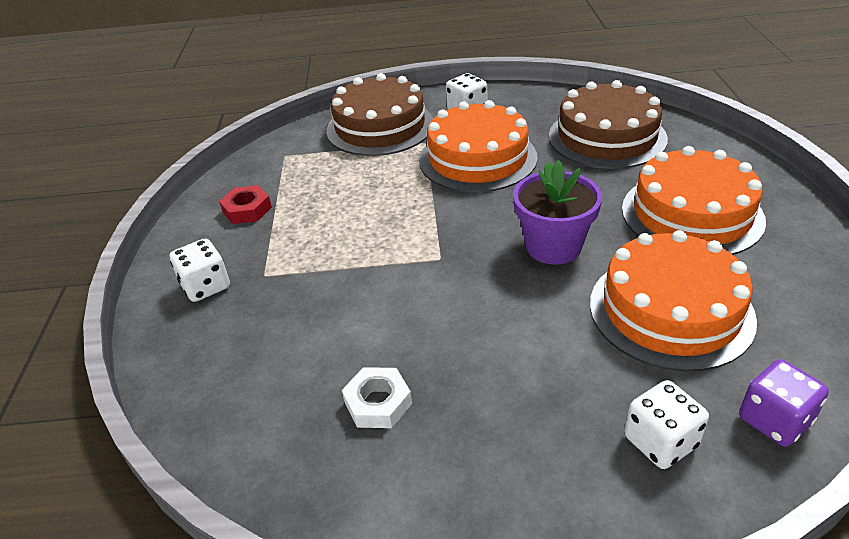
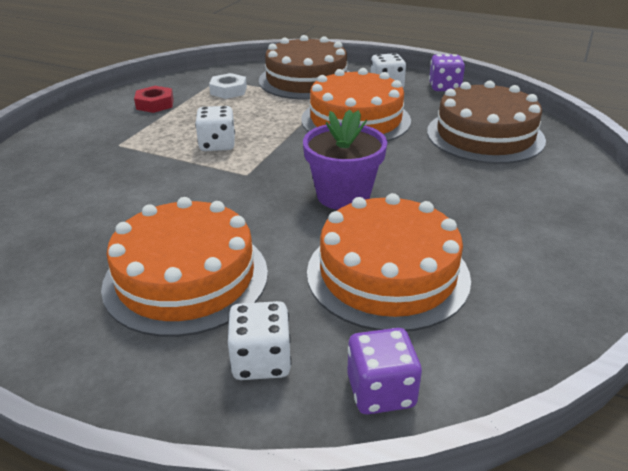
camera: 25 degrees right, 5 degrees down
(206, 286) = (76, 139): white dice -> white dice (217, 145)
(378, 403) = (93, 246): white nut -> white nut (228, 91)
(520, 94) = (444, 87): none -> purple dice
(691, 214) = (496, 212): orange cake -> orange cake (186, 278)

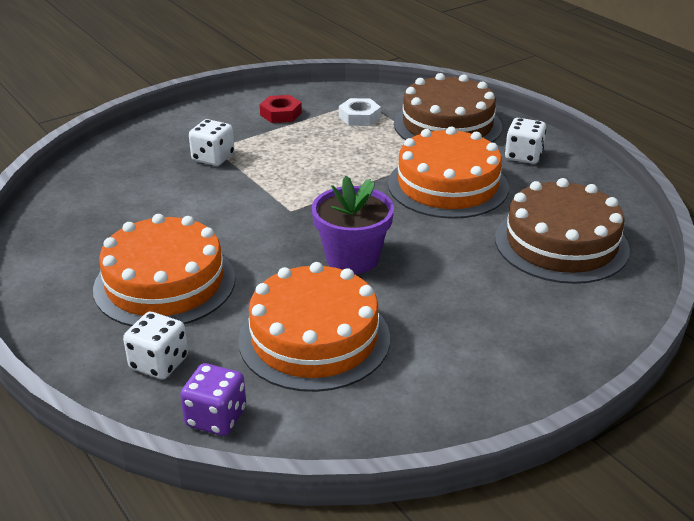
camera: 30 degrees right, 0 degrees up
(217, 145) = (295, 173): white dice -> white dice (213, 158)
(444, 87) = (587, 175): purple dice -> none

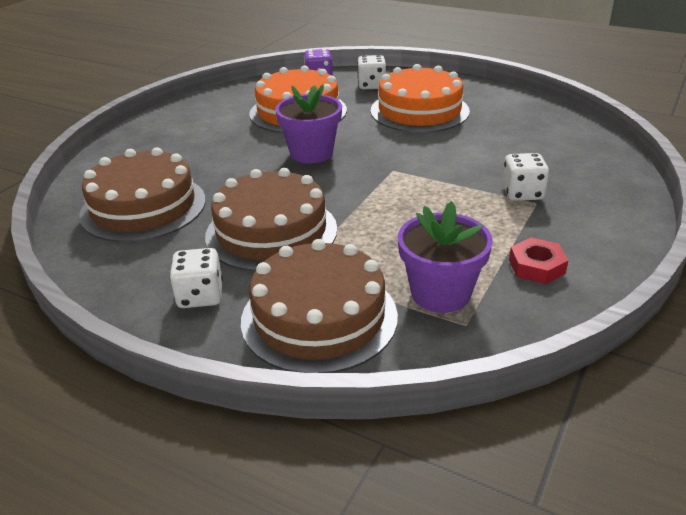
camera: 155 degrees right, 0 degrees up
(359, 117) = (440, 293): white nut -> purple flower pot
(447, 185) = (271, 232): orange cake -> brown cake

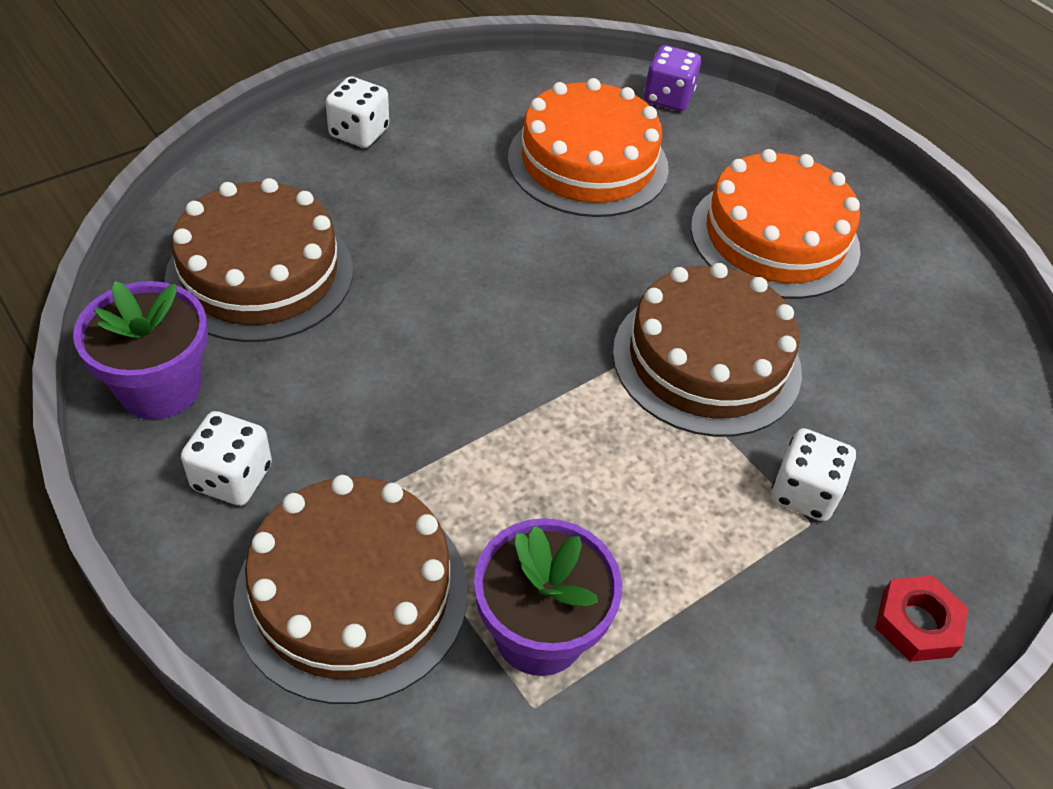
camera: 20 degrees right, 15 degrees up
(271, 232) = (393, 401): brown cake -> brown cake (706, 360)
(311, 153) = (549, 263): purple flower pot -> purple flower pot (160, 388)
(371, 85) = (739, 147): white dice -> white dice (359, 133)
(536, 266) = (712, 652): red nut -> red nut (916, 623)

